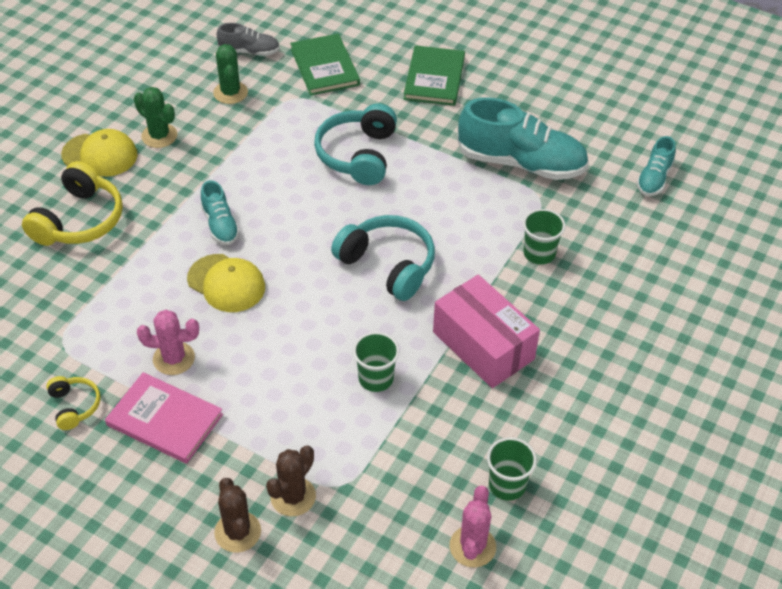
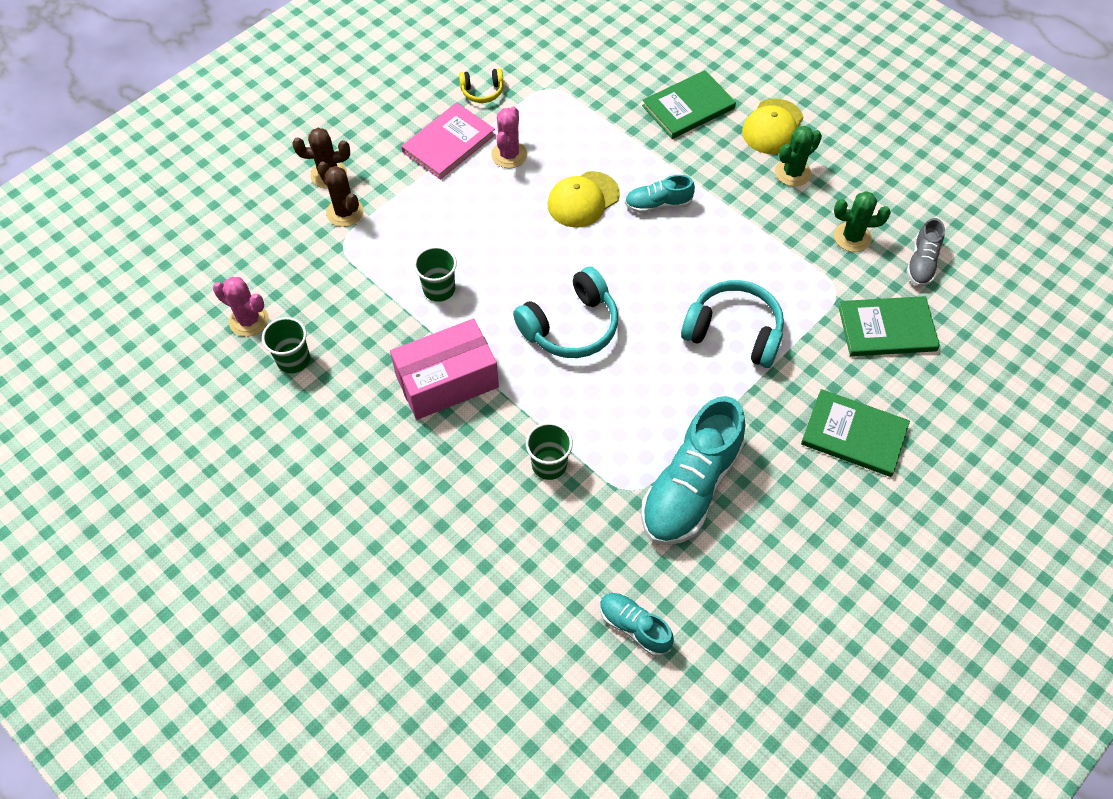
camera: 105 degrees right, 10 degrees up
(79, 220) = (688, 107): yellow headphones -> green book

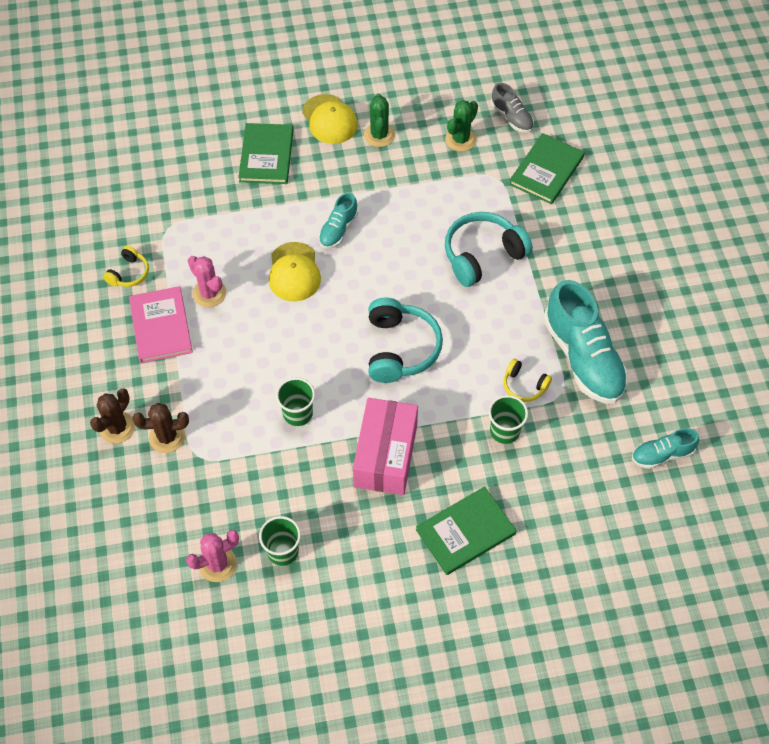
camera: 55 degrees left, 0 degrees up
(614, 453) = (524, 385): none -> yellow headphones
(854, 434) = (610, 242): green book -> green book (465, 532)

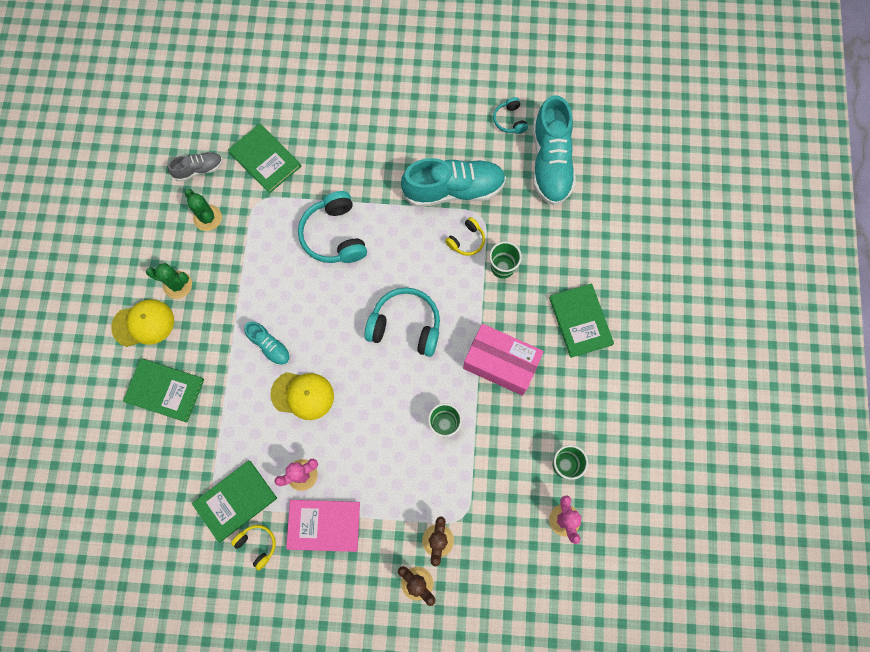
camera: 75 degrees left, 15 degrees up
(169, 243) = (235, 501): none -> green book
(662, 455) = (551, 162): turquoise shoe -> turquoise shoe, size x1.96
(698, 397) = (510, 120): none -> turquoise headphones

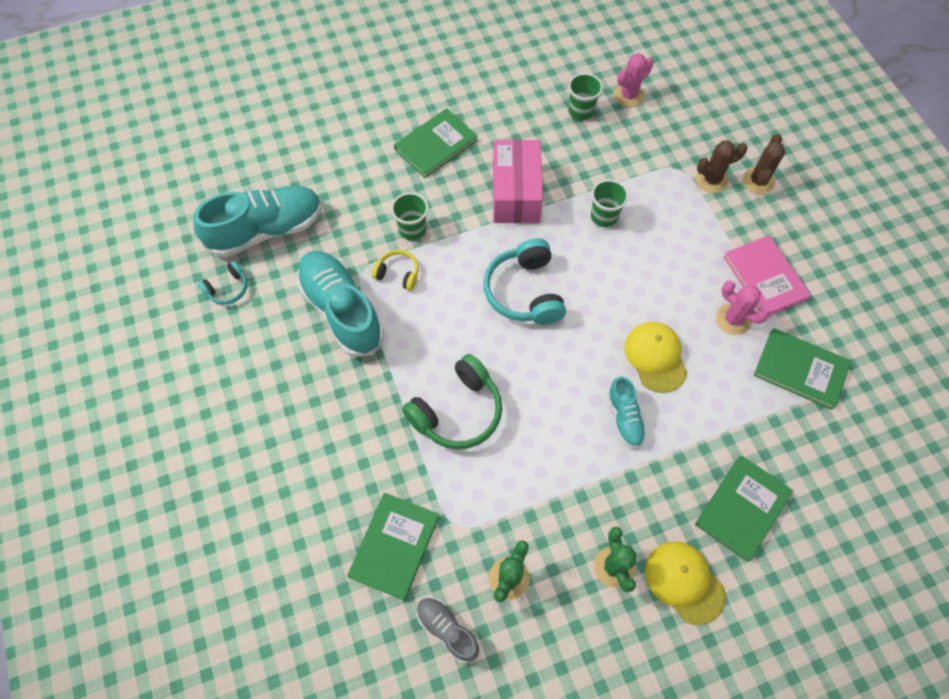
camera: 115 degrees left, 10 degrees down
(165, 390) = (742, 508): green book -> green book turned 45 degrees clockwise
(257, 545) = (824, 328): yellow headphones -> none
(270, 346) = (624, 417): turquoise shoe -> turquoise shoe turned 150 degrees clockwise
(334, 235) = (457, 411): turquoise headphones -> green headphones

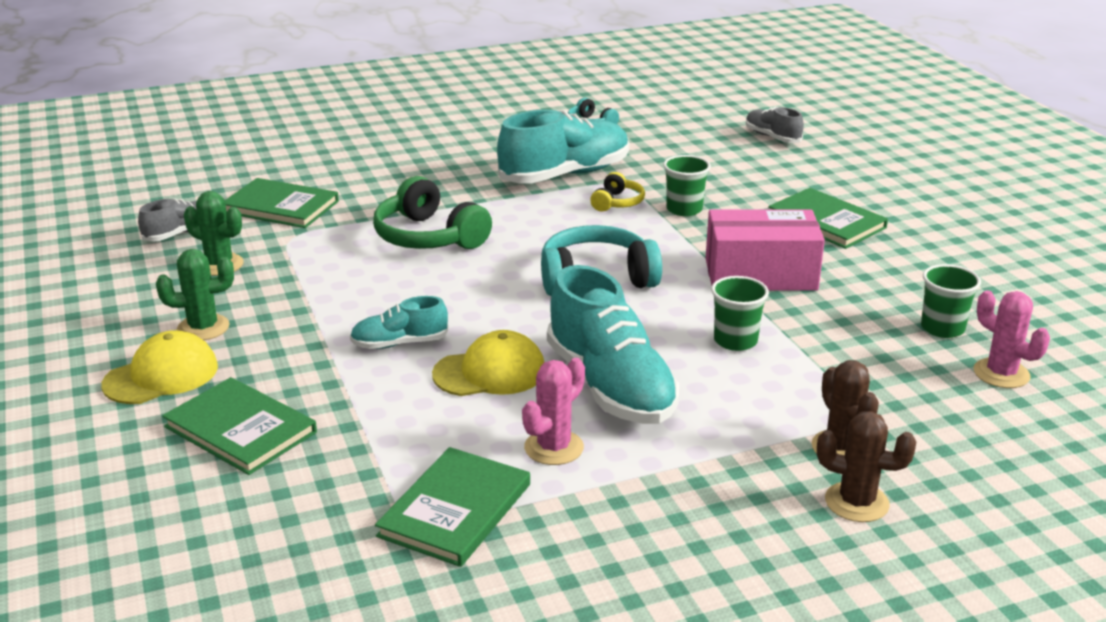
camera: 90 degrees right, 35 degrees down
(266, 230) = (668, 136): turquoise shoe -> turquoise shoe (610, 386)
(278, 157) = (772, 137): none -> grey shoe
(765, 278) = (638, 489): pink book -> none

